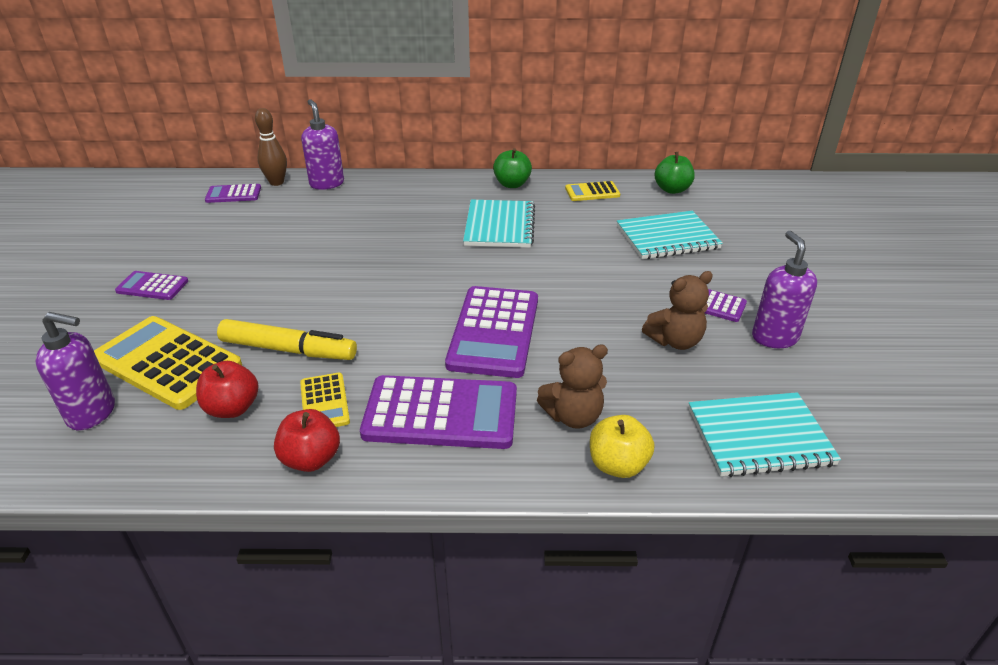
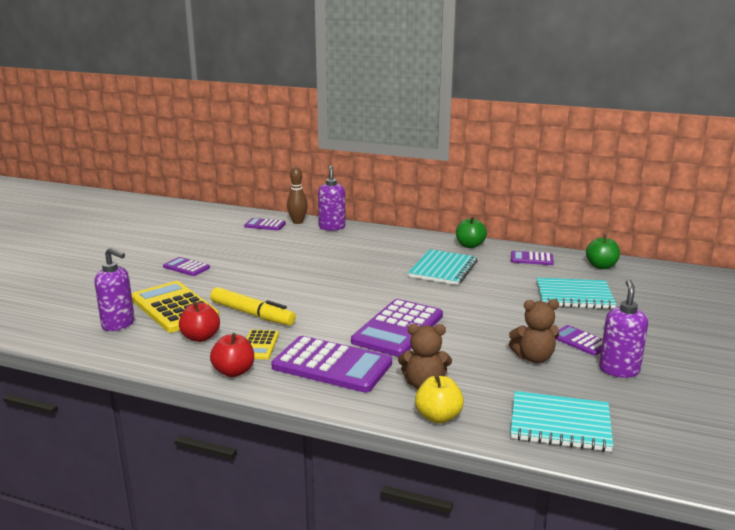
camera: 20 degrees right, 15 degrees down
(592, 192) = (531, 259): yellow calculator -> purple calculator

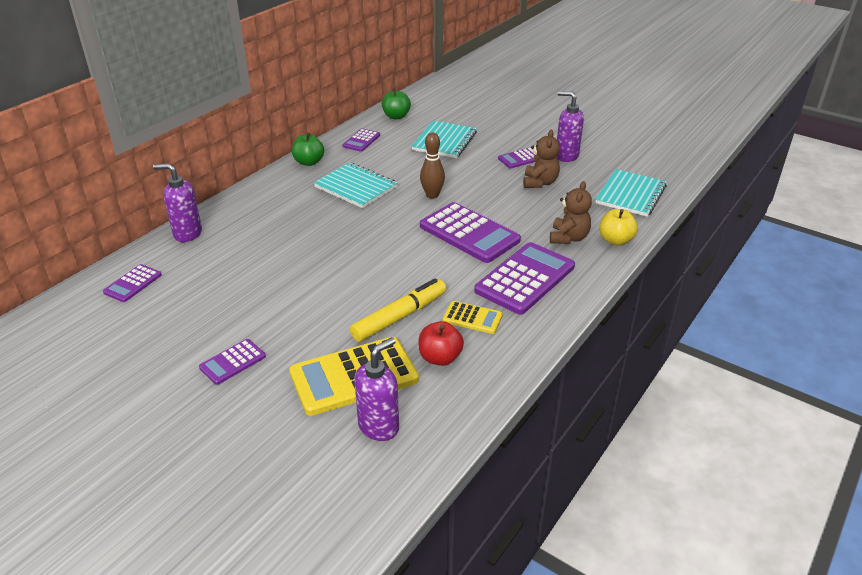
camera: 75 degrees left, 15 degrees up
(234, 372) = (521, 339): red apple -> none
(297, 222) = (146, 256): brown bowling pin -> brown bowling pin (432, 195)

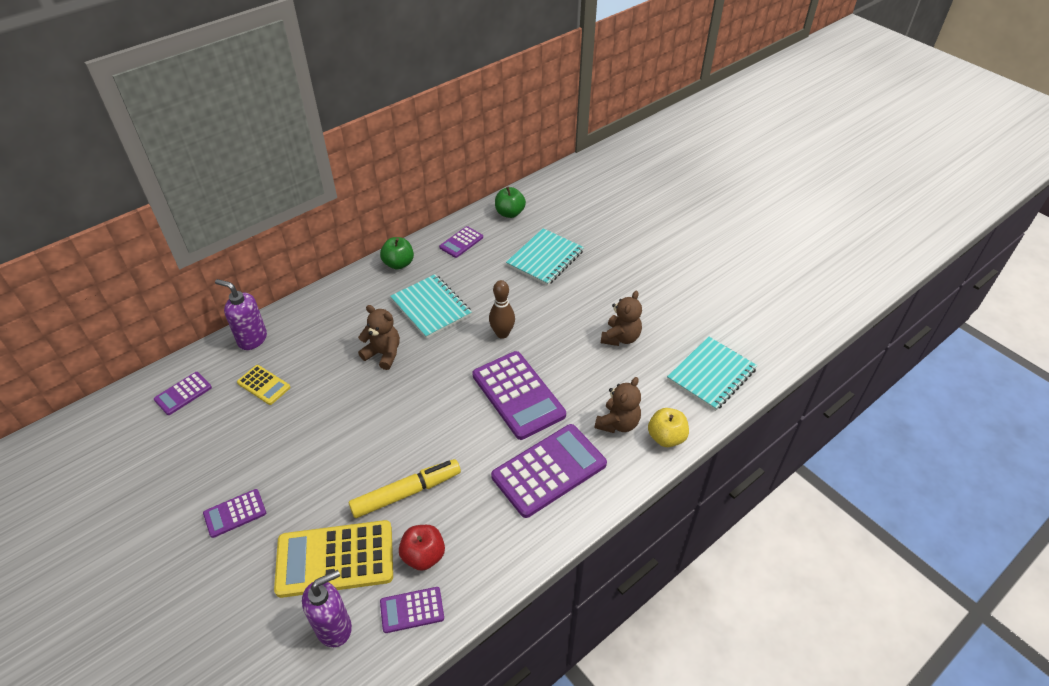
camera: 15 degrees right, 10 degrees up
(326, 225) = (383, 354): none -> brown teddy bear
(472, 318) = (475, 511): yellow calculator -> yellow calculator (264, 385)
(520, 158) = (614, 298): purple calculator -> purple calculator (412, 610)
(566, 156) = (665, 303): purple soap dispenser -> none

